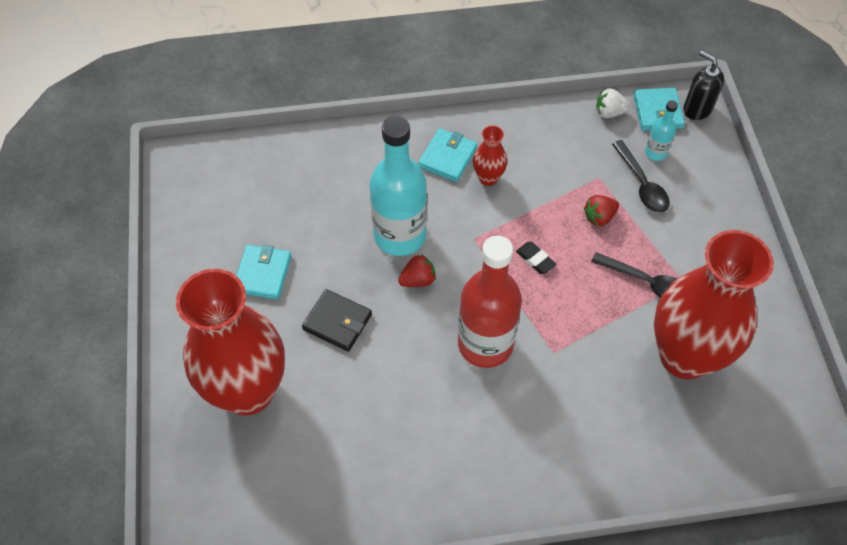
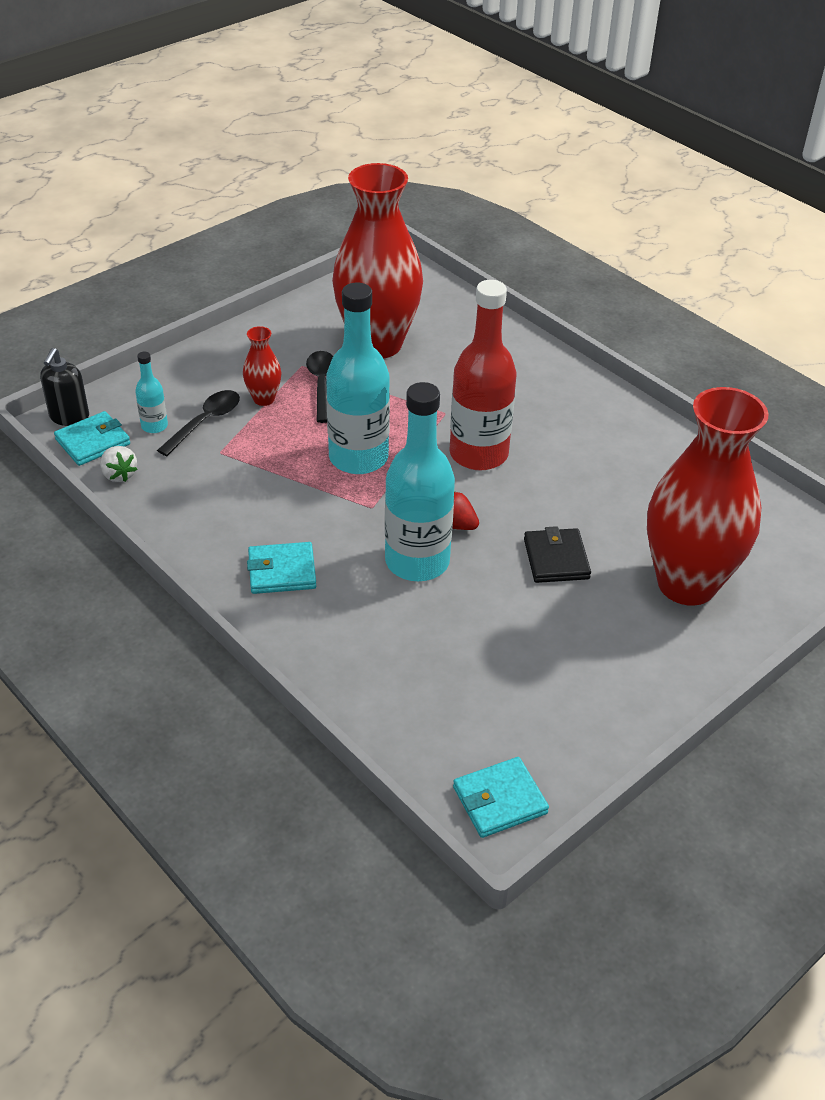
camera: 125 degrees left, 15 degrees down
(263, 274) = (563, 644): turquoise wallet -> turquoise wallet (499, 800)
(488, 178) = (285, 528): red vase -> red vase (264, 399)
(535, 259) = (358, 458): black eraser -> turquoise bottle
(599, 217) = (270, 435): red strawberry -> none

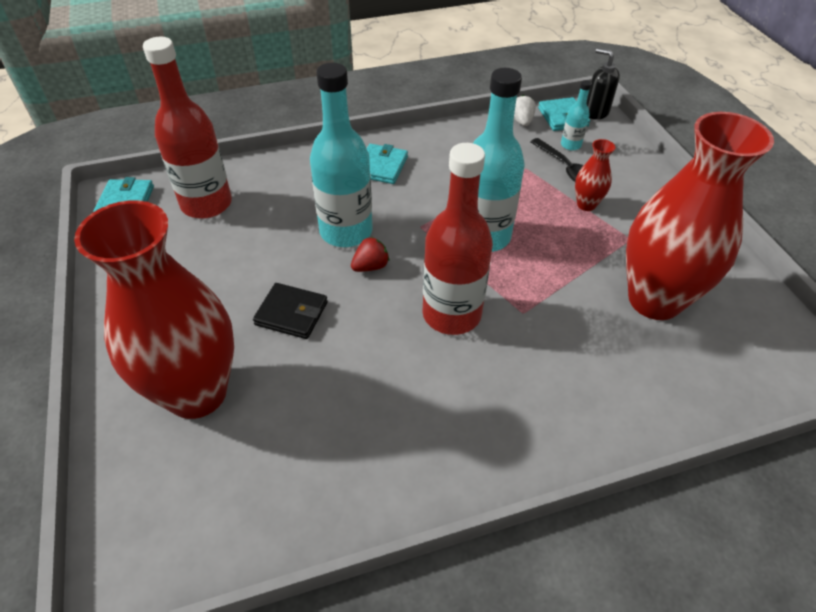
camera: 115 degrees right, 5 degrees up
(119, 474) = (521, 121): white strawberry -> white strawberry turned 90 degrees clockwise
(322, 385) = (596, 243): black spoon -> none
(450, 709) = (206, 204): none -> red bottle

